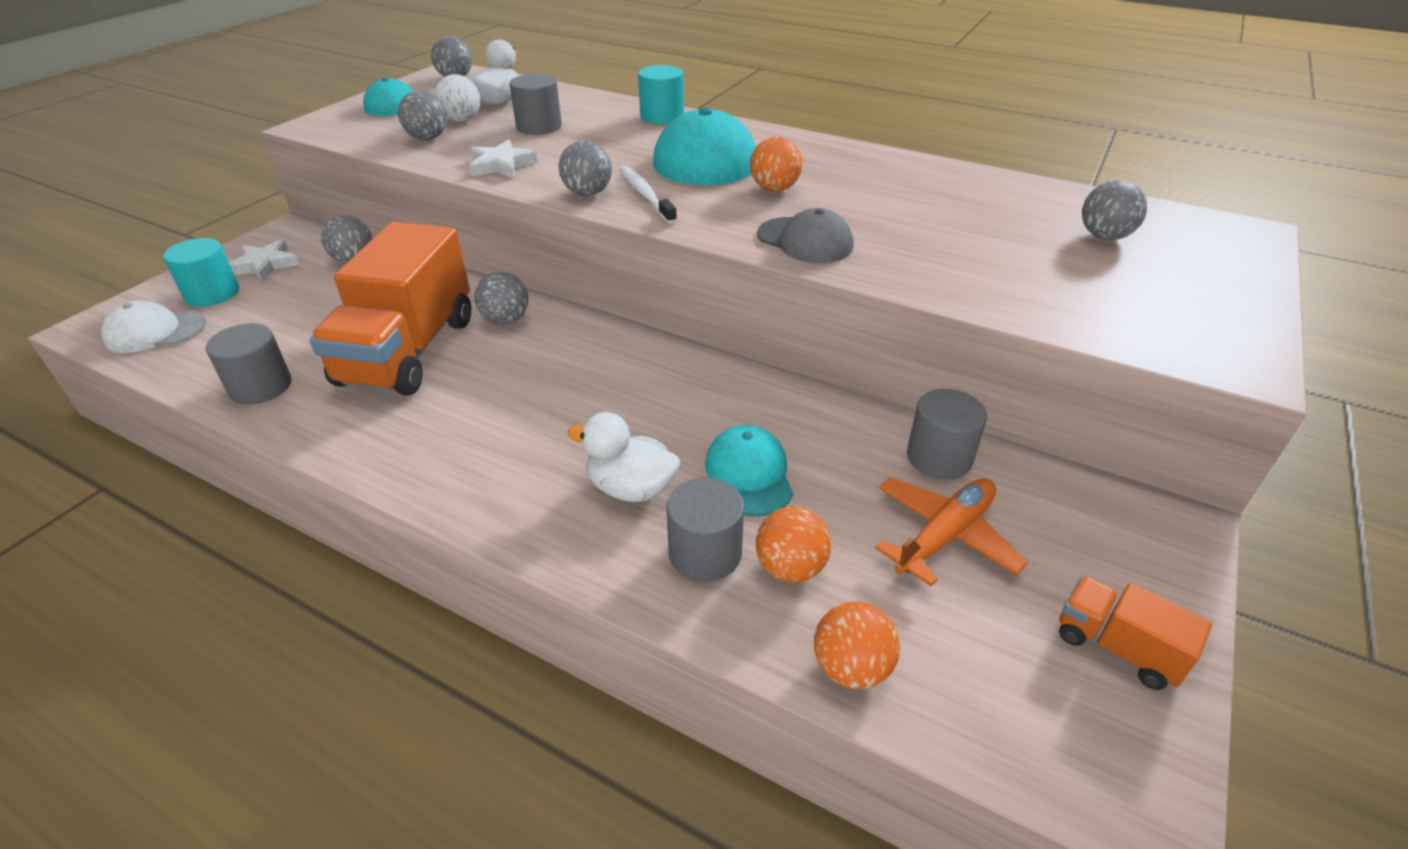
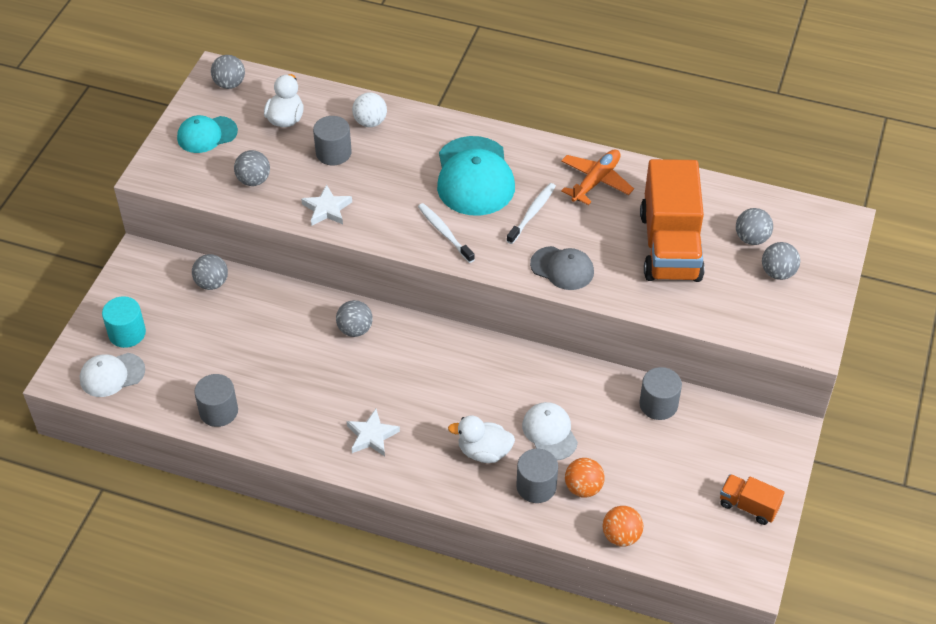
camera: 10 degrees left, 10 degrees up
(265, 265) = (147, 298): white star -> white star (372, 436)
(408, 351) = (301, 368): orange truck -> orange truck (670, 246)
(461, 120) = (267, 151): white ball -> white ball (370, 122)
(587, 193) = (403, 235): grey ball -> grey ball (778, 273)
(662, 117) = (426, 126): turquoise cylinder -> none
(749, 474) = (549, 432): turquoise cap -> white cap
(774, 189) = (532, 213): orange ball -> white toothbrush
(944, 535) = (663, 456): orange plane -> orange plane (596, 181)

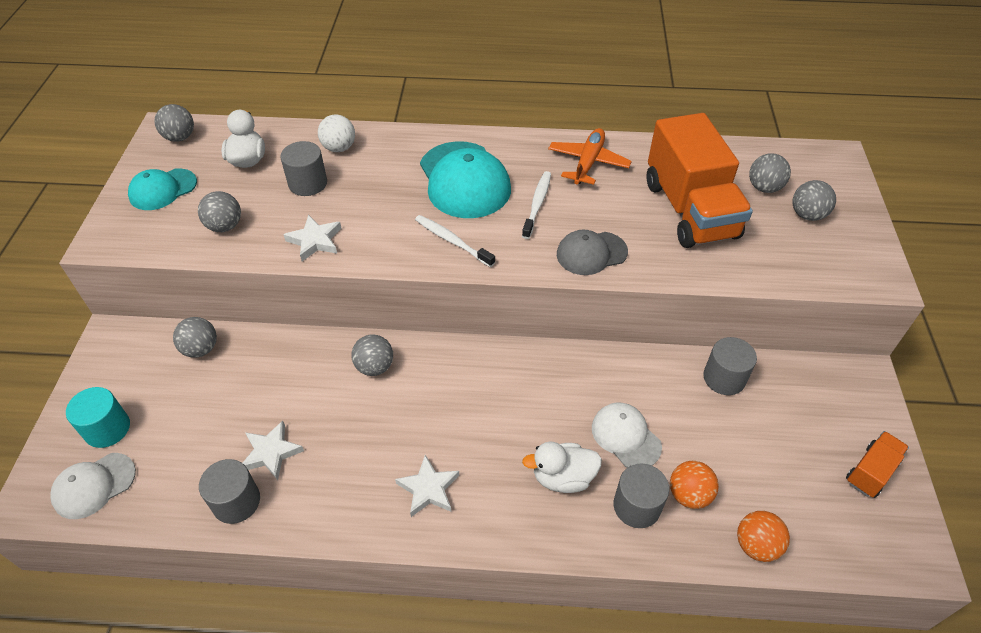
camera: 15 degrees left, 0 degrees up
(253, 380) = (271, 452): none -> white star
(562, 268) = (591, 253): grey cap -> grey cap turned 150 degrees clockwise
(748, 506) = (871, 472): orange truck -> orange truck turned 120 degrees clockwise

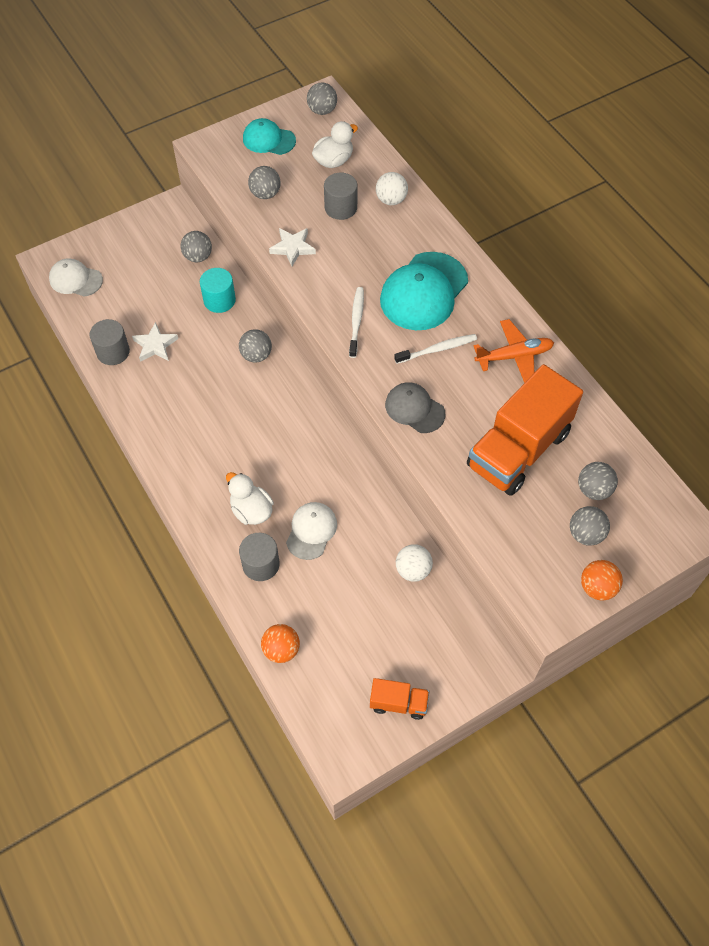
camera: 55 degrees right, 10 degrees up
(107, 428) = (112, 256): turquoise cylinder -> turquoise cylinder (219, 300)
(428, 489) = (190, 441): white star -> none
(689, 495) = (292, 591): orange ball -> orange ball (597, 587)
(724, 378) = (413, 570): grey cylinder -> white ball

